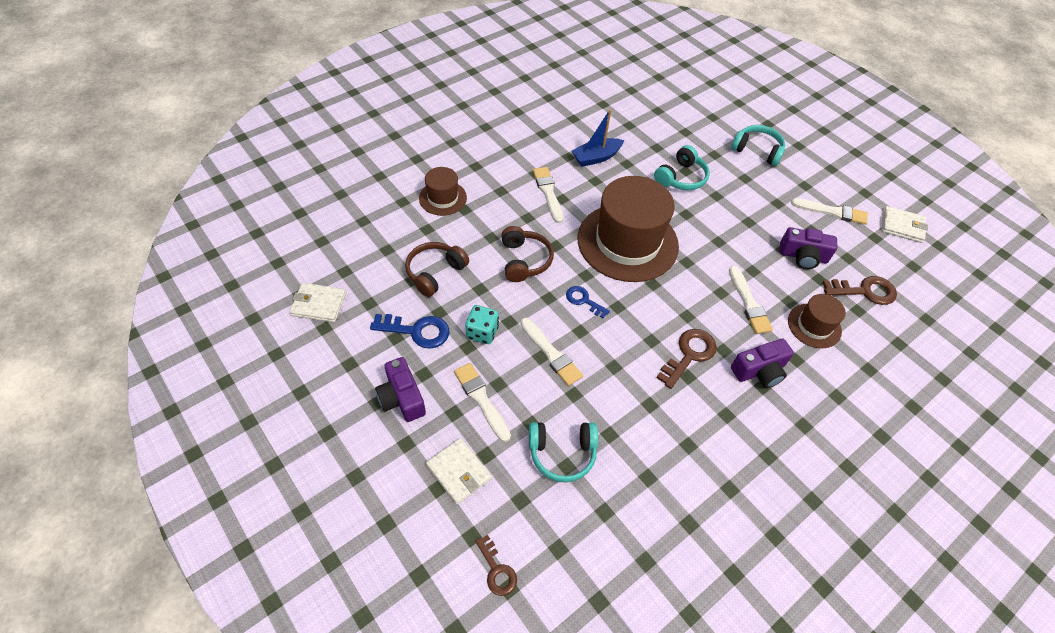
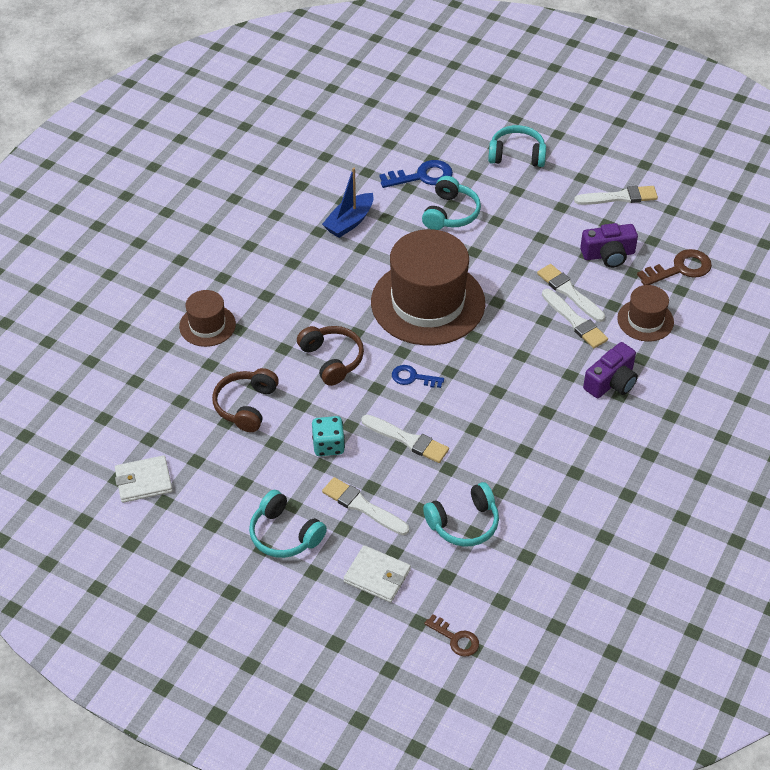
camera: 20 degrees left, 5 degrees down
(402, 398) = (284, 534): purple camera -> turquoise headphones
(417, 331) = (262, 468): blue key -> blue key (422, 176)
(548, 192) = (318, 279): white brush -> white brush (569, 292)
(689, 354) = (539, 391): brown key -> none
(902, 226) = (692, 188): white wallet -> none

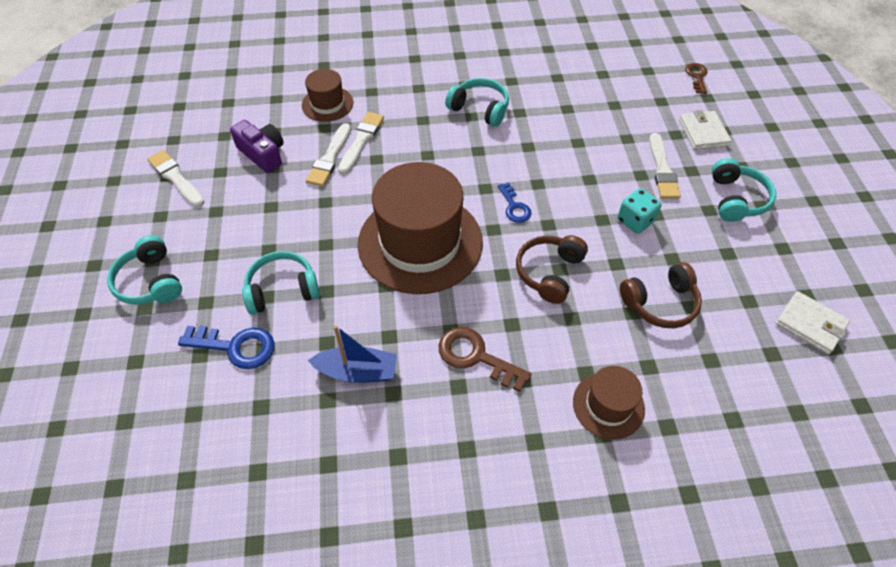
camera: 125 degrees left, 5 degrees up
(407, 440) = (578, 177): white brush -> none
(422, 176) = (236, 346): blue key -> blue key turned 150 degrees clockwise
(464, 523) = (613, 112): turquoise headphones -> turquoise headphones (480, 109)
(611, 382) = (409, 96): purple camera -> none
(680, 269) = (250, 107): brown key -> brown key (475, 357)

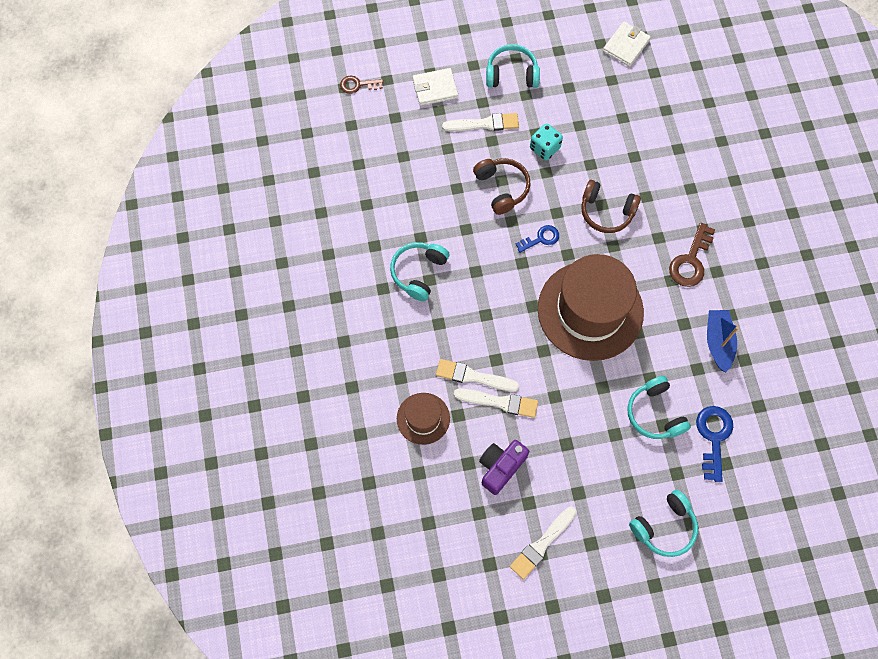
camera: 95 degrees left, 15 degrees up
(608, 405) = (713, 175): brown hat -> none
(660, 303) = (623, 137): brown headphones -> brown headphones (502, 188)

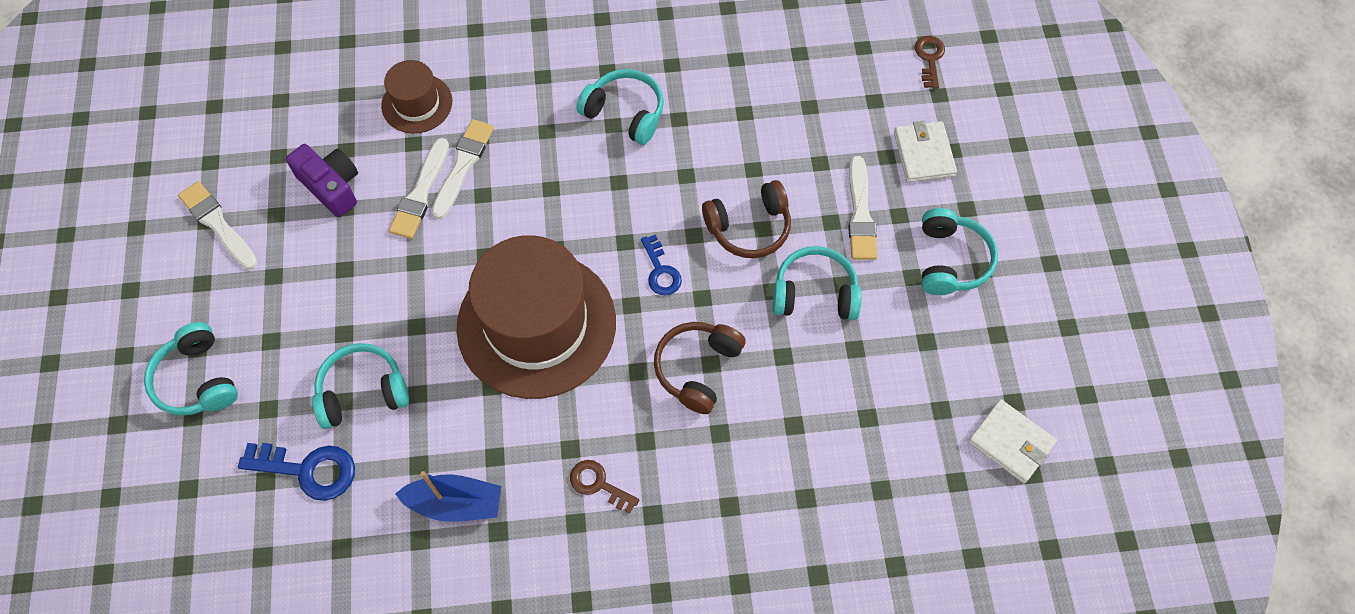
camera: 95 degrees right, 5 degrees down
(544, 148) = (815, 293): turquoise dice -> turquoise headphones
(691, 261) = (598, 484): brown key -> brown key, size x0.64

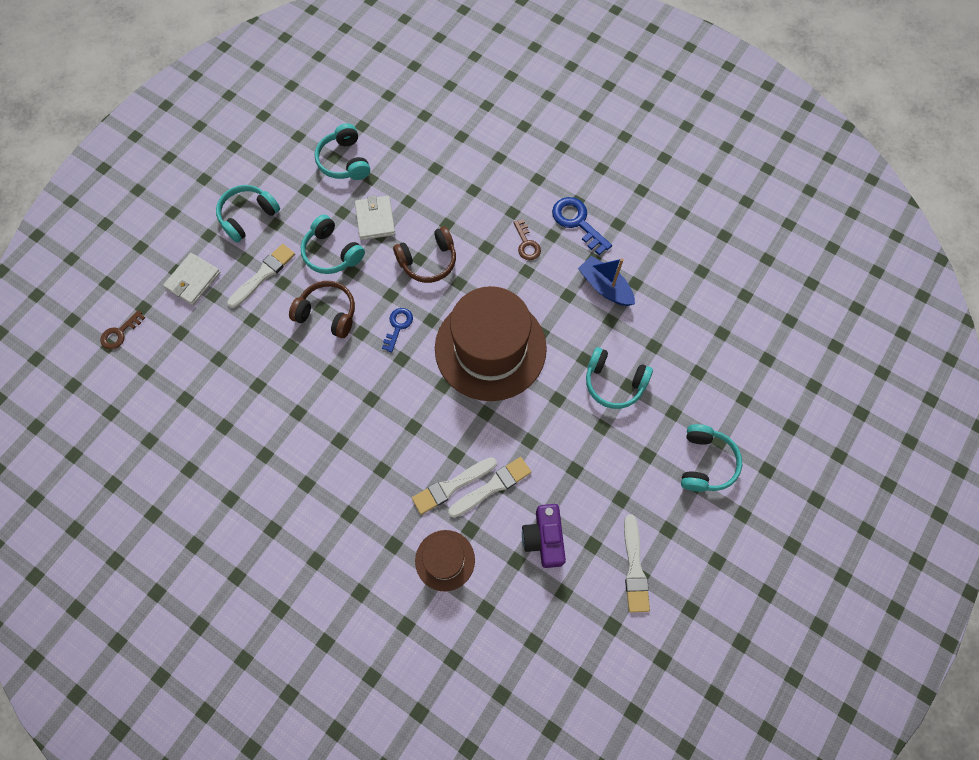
camera: 140 degrees left, 5 degrees up
(308, 470) = (671, 360): blue key -> blue key (577, 222)
(625, 113) = (324, 443): turquoise headphones -> turquoise headphones (344, 161)
(1010, 442) = (320, 122): white wallet -> white wallet (375, 219)

